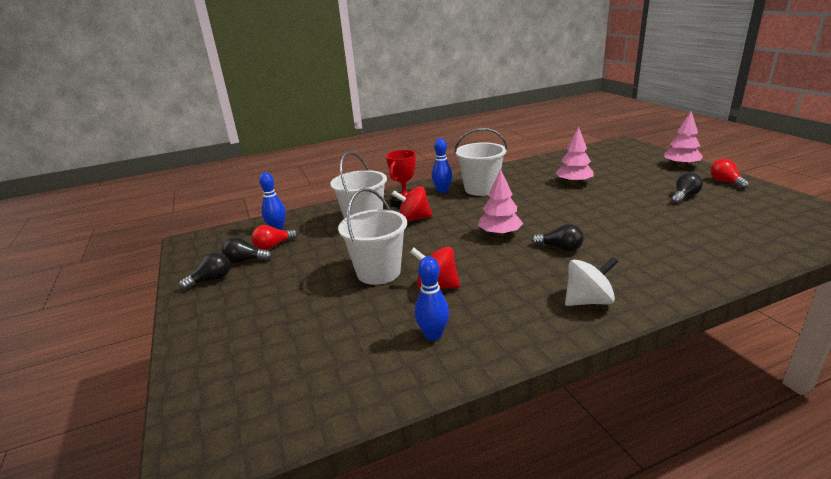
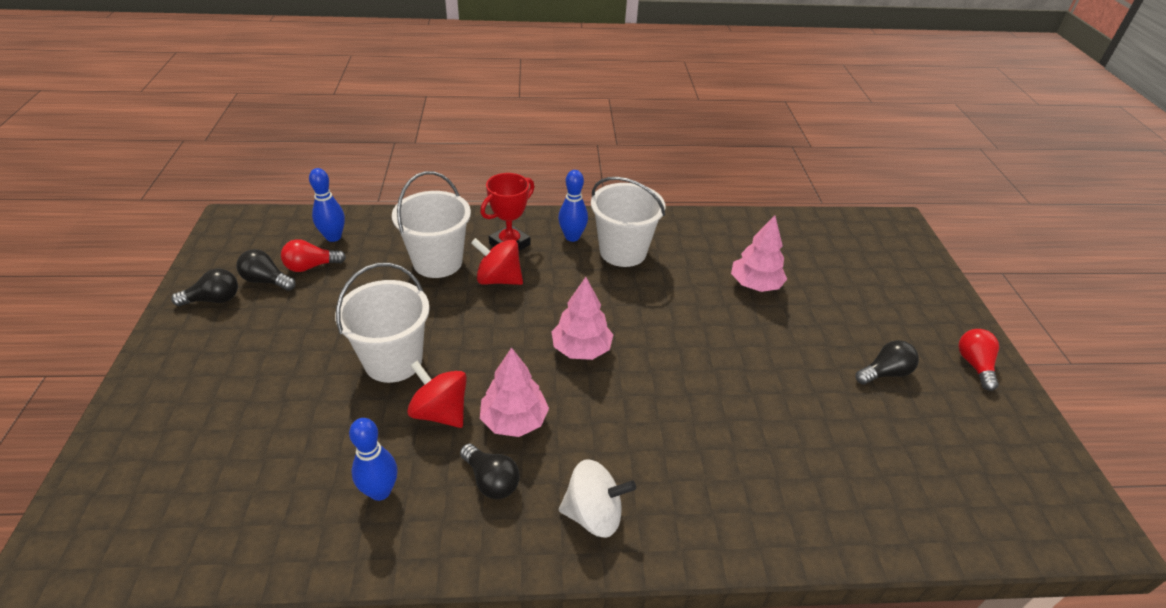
camera: 15 degrees right, 15 degrees up
(560, 248) = (634, 406): black light bulb -> black light bulb (491, 480)
(680, 165) = (939, 304): pink tree -> pink tree (514, 420)

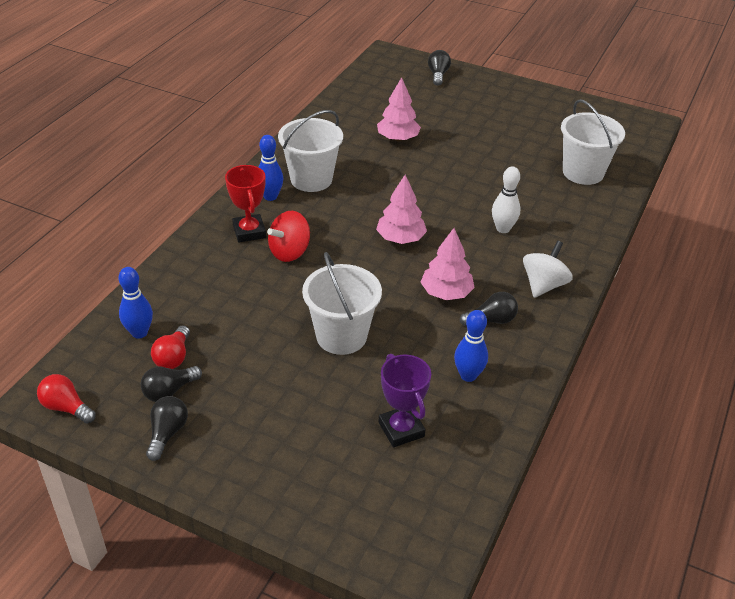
camera: 60 degrees left, 0 degrees up
(268, 460) = (401, 429): none -> purple trophy
(437, 262) = (237, 278): white bucket -> white bucket (583, 172)
(440, 412) = (414, 326): red spinning top -> none
(673, 433) = (503, 229): none -> white bowling pin
(884, 373) = (511, 129): black light bulb -> black light bulb (438, 75)
(974, 365) = (527, 97): red light bulb -> red light bulb (66, 407)

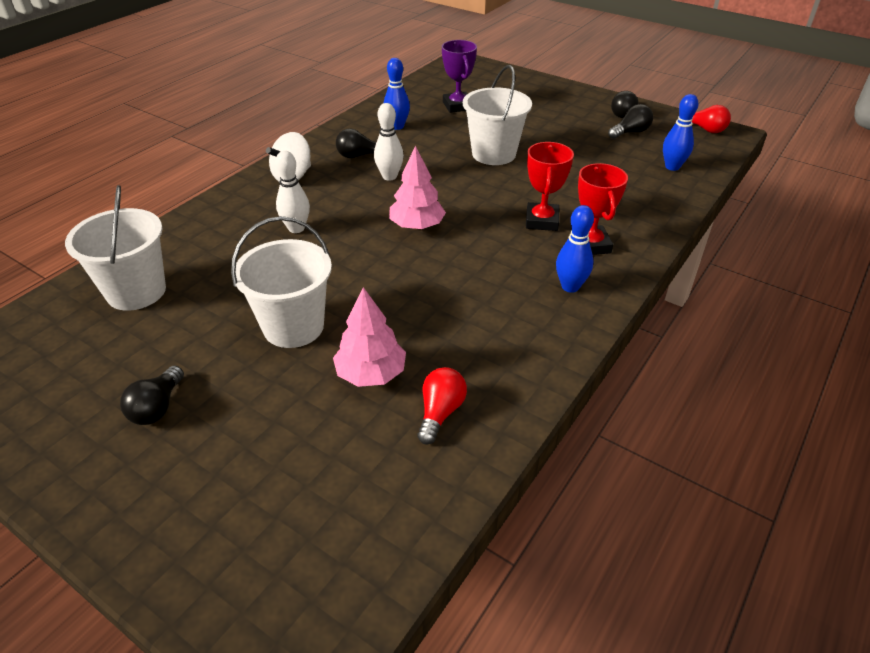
camera: 170 degrees left, 0 degrees up
(173, 357) = (635, 150): red light bulb -> red light bulb (440, 412)
(289, 252) = (541, 221): red spinning top -> red trophy
(311, 179) = (515, 308): white bucket -> white bucket (293, 326)
(438, 75) = (215, 557): black light bulb -> black light bulb (157, 407)
(446, 293) = (389, 176): pink tree -> white bowling pin

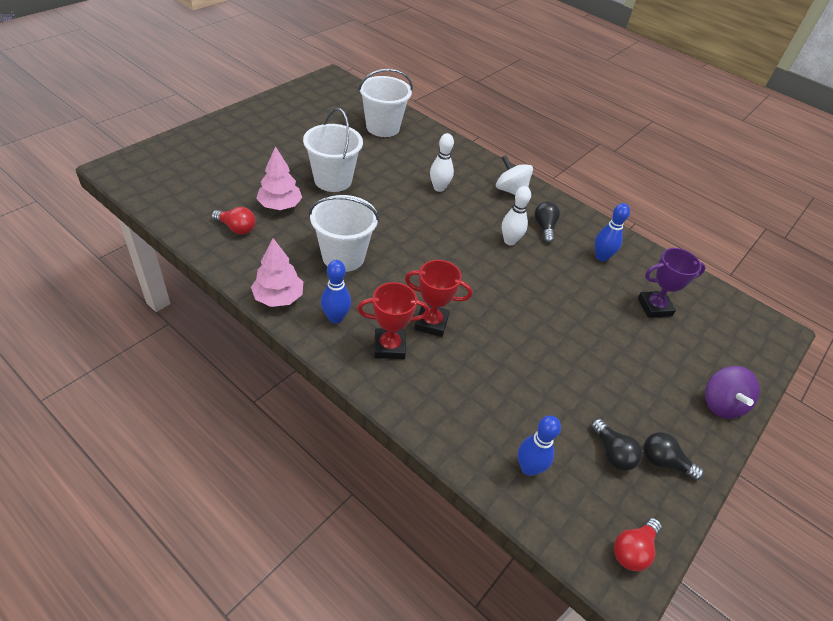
camera: 90 degrees right, 5 degrees up
(157, 407) = (285, 135): black light bulb -> none
(417, 226) = (434, 246): pink tree -> pink tree (278, 297)
(494, 154) = (552, 315): white bucket -> white bucket (343, 257)
(552, 89) = (721, 404): none -> purple spinning top

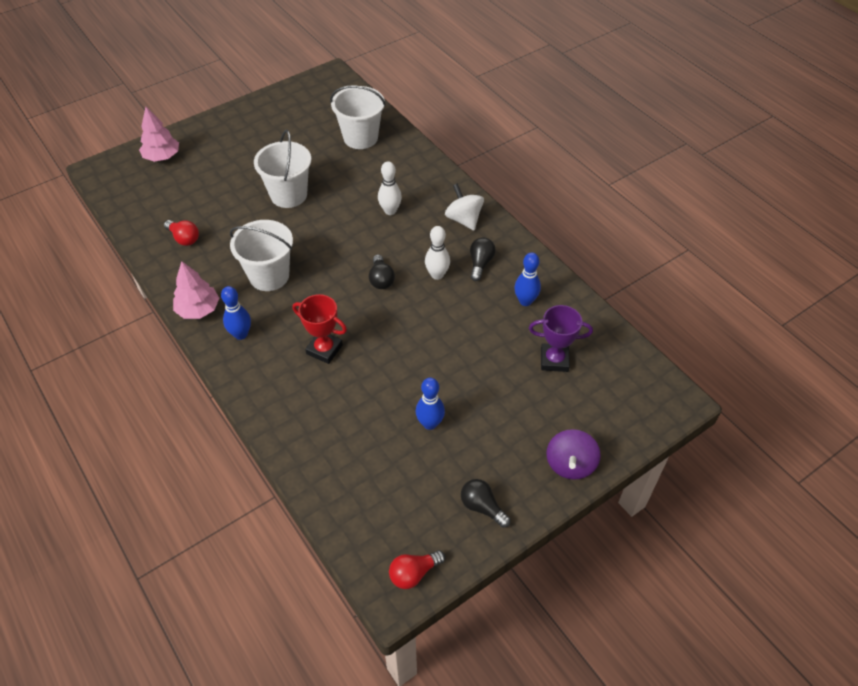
camera: 20 degrees right, 5 degrees up
(280, 205) = (230, 218): pink tree -> pink tree (162, 157)
(389, 347) = (277, 367): red trophy -> none
(528, 468) = (355, 491): blue bowling pin -> blue bowling pin (430, 423)
(612, 453) = (437, 491): black light bulb -> black light bulb (381, 279)

